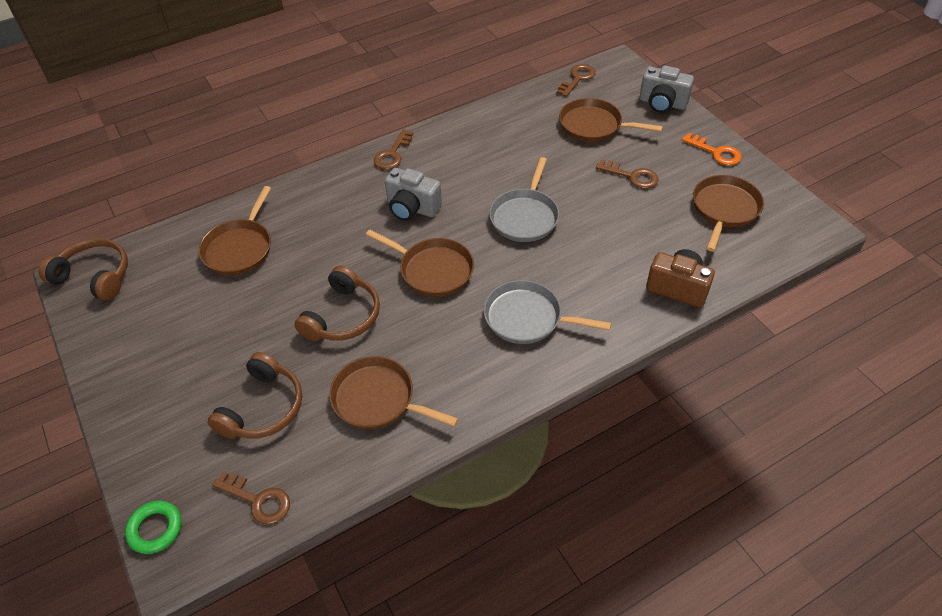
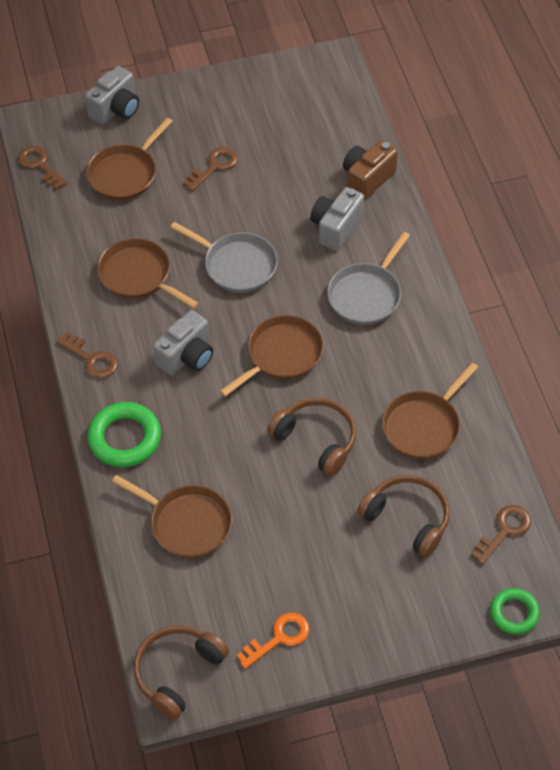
camera: 75 degrees left, 5 degrees up
(318, 191) = (125, 438): none -> green ring
(601, 276) = (336, 228): none -> grey camera
(716, 152) = (208, 94): orange key -> orange key (279, 638)
(724, 209) = (285, 115): brown pan -> brown pan (138, 275)

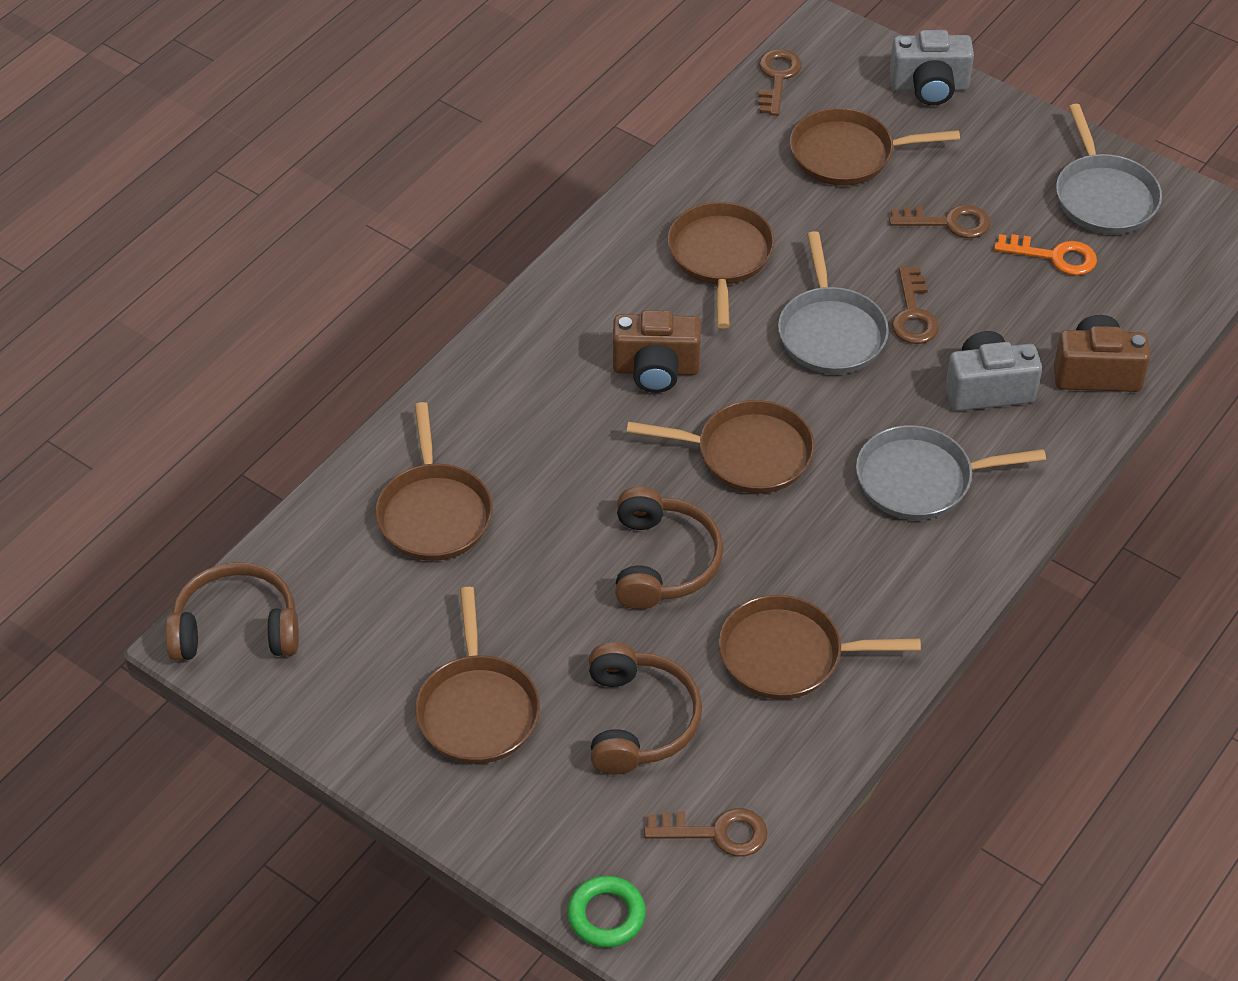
camera: 50 degrees right, 5 degrees down
(91, 359) = (567, 290): brown key -> brown key (913, 313)
(125, 438) = (492, 386): green ring -> none
(187, 356) = (656, 370): grey camera -> brown camera
(262, 95) = (1104, 197): none -> grey pan
(279, 638) = (361, 694): orange key -> orange key (1054, 256)
(337, 588) = (478, 710): none -> brown pan

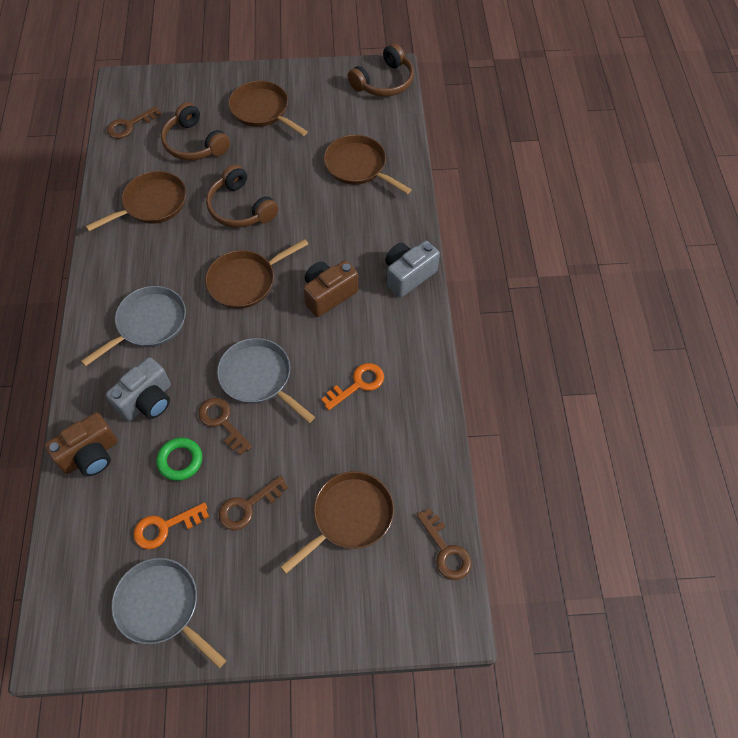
camera: 140 degrees right, 10 degrees up
(606, 915) = (150, 79): green ring -> green ring (180, 460)
(720, 256) = (358, 384): brown pan -> orange key
(929, 87) = (344, 622): grey camera -> grey camera (408, 275)

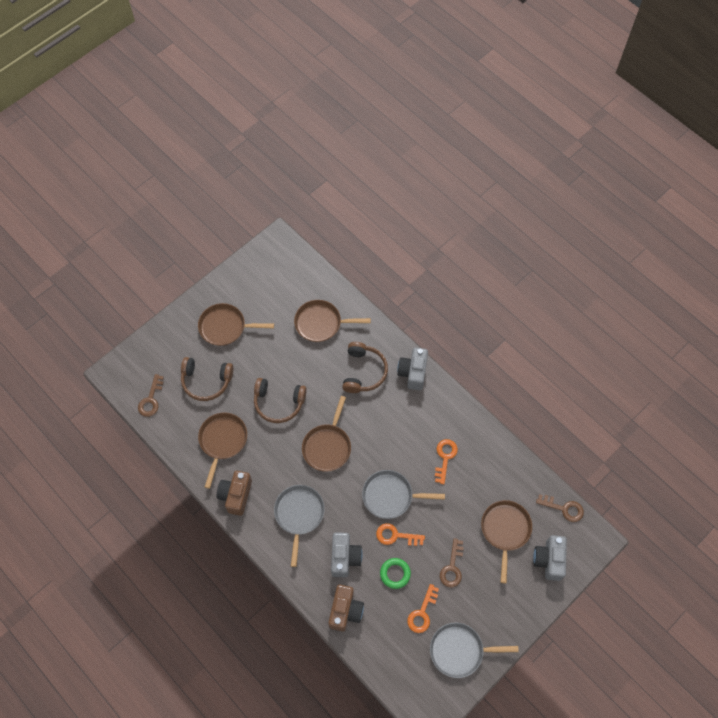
camera: 40 degrees left, 5 degrees up
(222, 422) = (396, 535): brown key -> orange key
(328, 295) = (381, 418): brown camera -> brown camera (236, 495)
(369, 595) = (549, 560): none -> grey camera
(384, 82) = (281, 252): brown headphones -> brown headphones (363, 372)

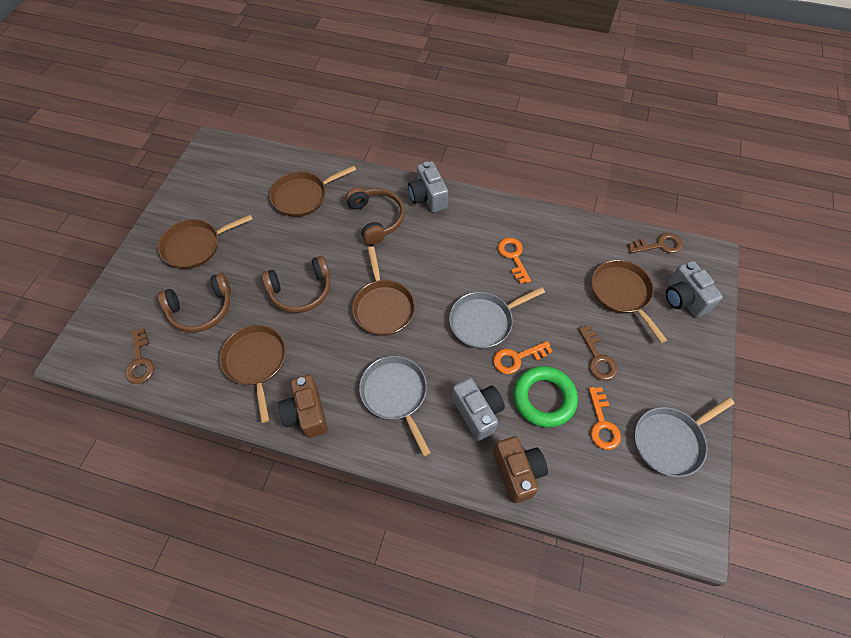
camera: 30 degrees left, 5 degrees down
(395, 573) = (544, 398): green ring -> green ring, size x1.59

